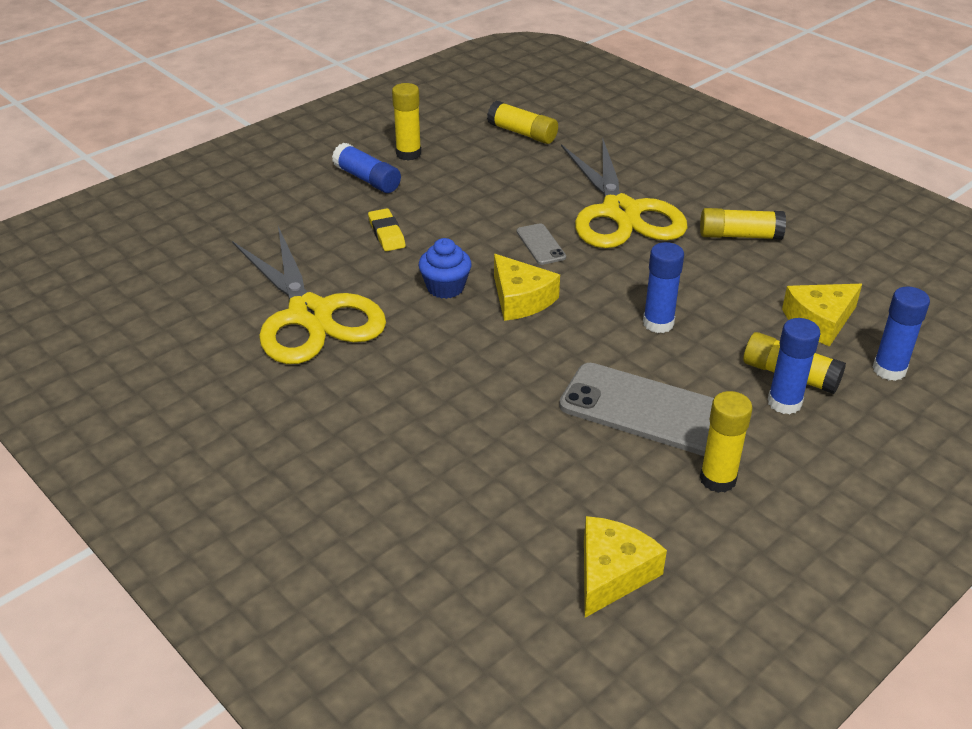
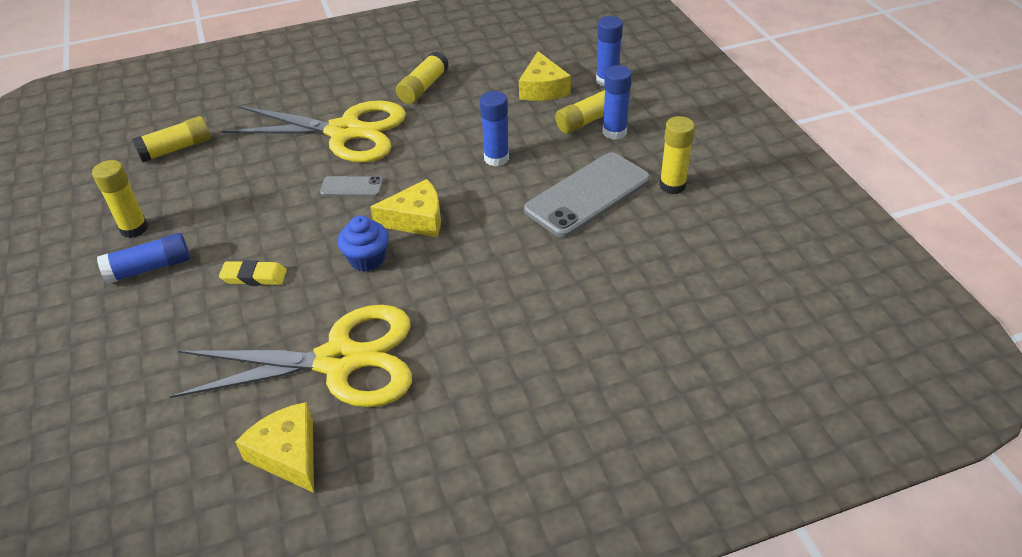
camera: 65 degrees left, 5 degrees up
(612, 573) = (740, 262): yellow cheese -> yellow cheese (288, 454)

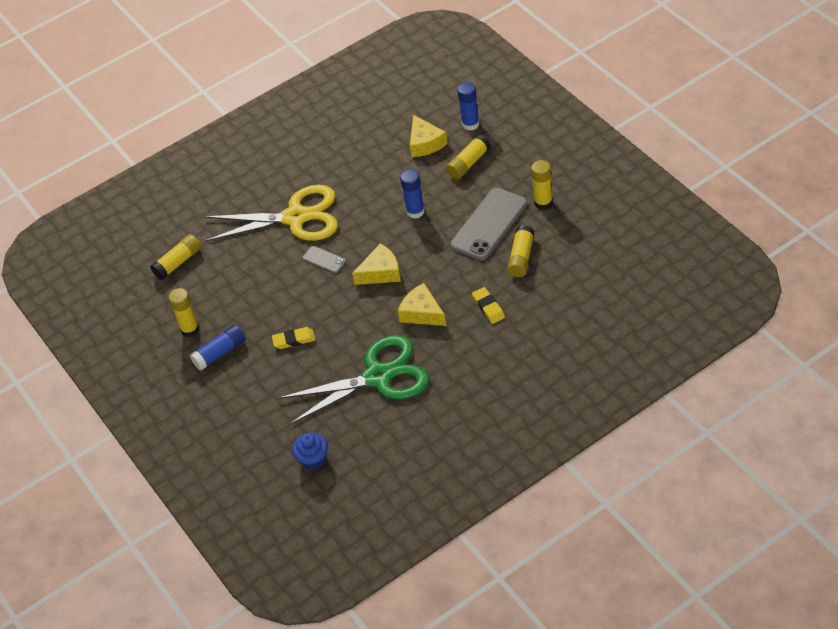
camera: 10 degrees left, 5 degrees up
(288, 454) = (376, 435): yellow cheese -> yellow cheese (422, 313)
(339, 361) = (378, 377): yellow scissors -> green scissors
(352, 187) = (324, 260): grey phone -> grey phone turned 45 degrees clockwise
(367, 259) = (362, 309): blue cupcake -> blue cupcake (313, 459)
(423, 87) = (335, 164): yellow glue stick -> yellow glue stick (521, 257)
(545, 303) = (488, 307): none -> yellow eraser
(614, 132) = (490, 169): blue glue stick -> none

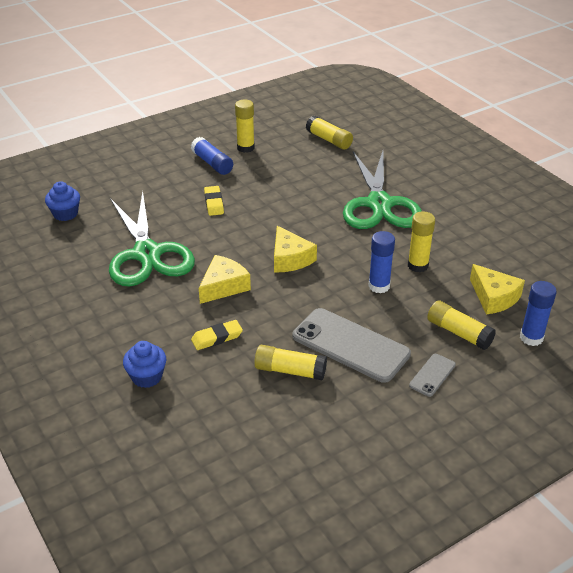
camera: 85 degrees right, 10 degrees down
(295, 217) = (379, 204): yellow scissors -> green scissors
(324, 260) = (316, 221): grey phone -> grey phone (432, 375)
(425, 143) = (494, 297): yellow cheese -> yellow cheese turned 105 degrees counterclockwise
(538, 344) = (147, 377): none -> blue cupcake
(543, 203) = (383, 398): yellow glue stick -> yellow glue stick (418, 265)

